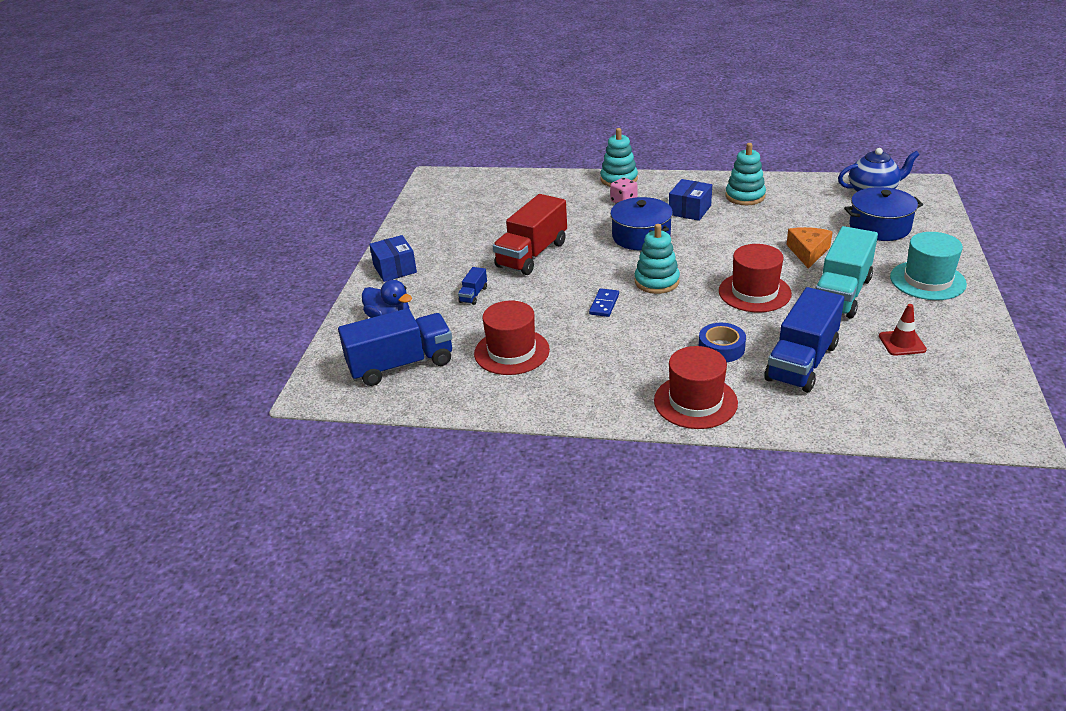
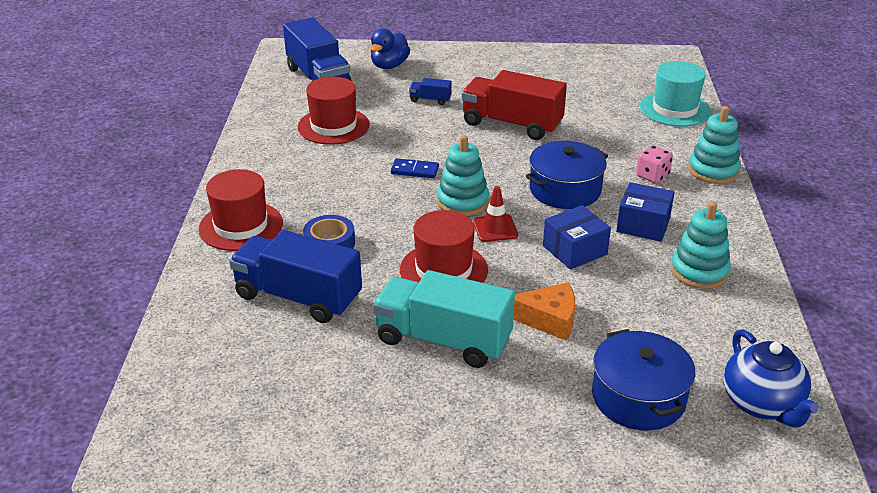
camera: 80 degrees right, 0 degrees up
(395, 269) = (474, 58): blue box -> blue box (574, 250)
(902, 343) = (330, 381): red traffic cone -> red traffic cone (495, 228)
(927, 280) = (484, 428): turquoise hat -> turquoise hat (675, 109)

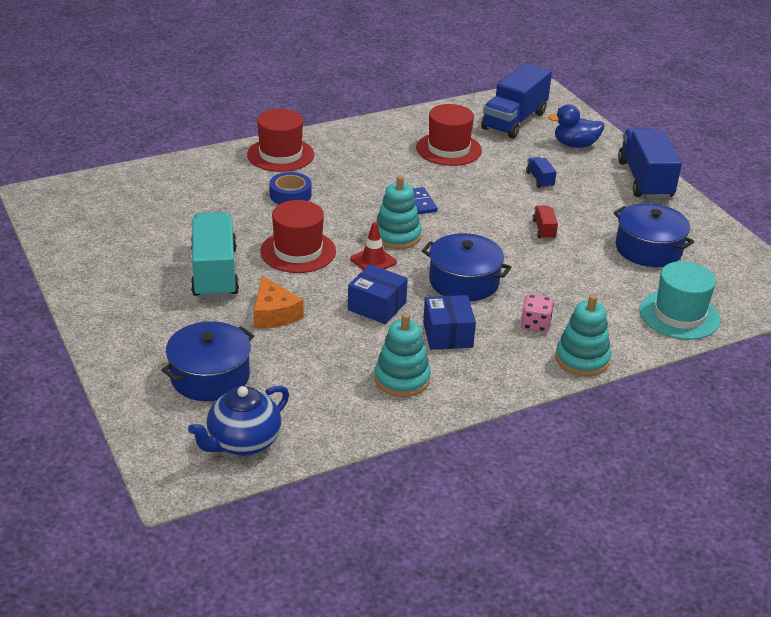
camera: 60 degrees right, 0 degrees up
(298, 297) = (218, 202): blue truck -> blue truck (645, 180)
(511, 124) = (544, 230): red truck -> red truck, size x0.43
(576, 90) = (648, 249): none -> blue pot

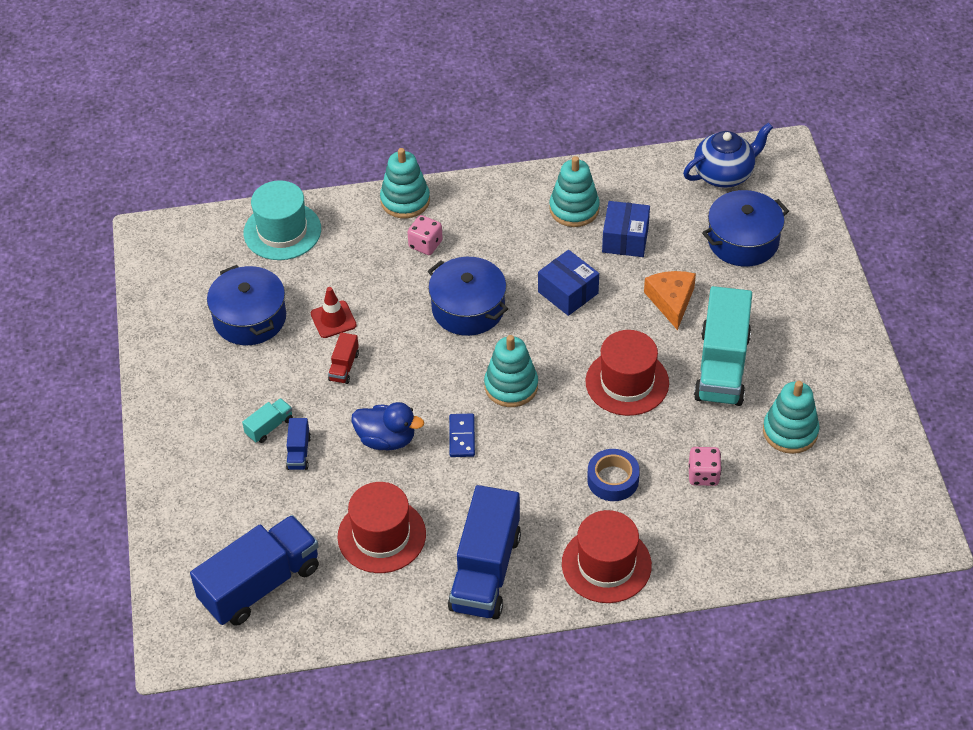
camera: 160 degrees left, 15 degrees up
(148, 239) = (790, 431): none -> turquoise stacking toy
(218, 206) = (703, 475): none -> pink dice
(373, 261) = (550, 354): red traffic cone -> red traffic cone (333, 319)
(448, 335) = (513, 247): blue box -> blue box (625, 239)
(573, 189) = (269, 427): none -> turquoise truck
(575, 145) = (211, 514): blue duck -> blue duck (386, 439)
(645, 180) = (172, 428): blue truck -> blue truck (485, 571)

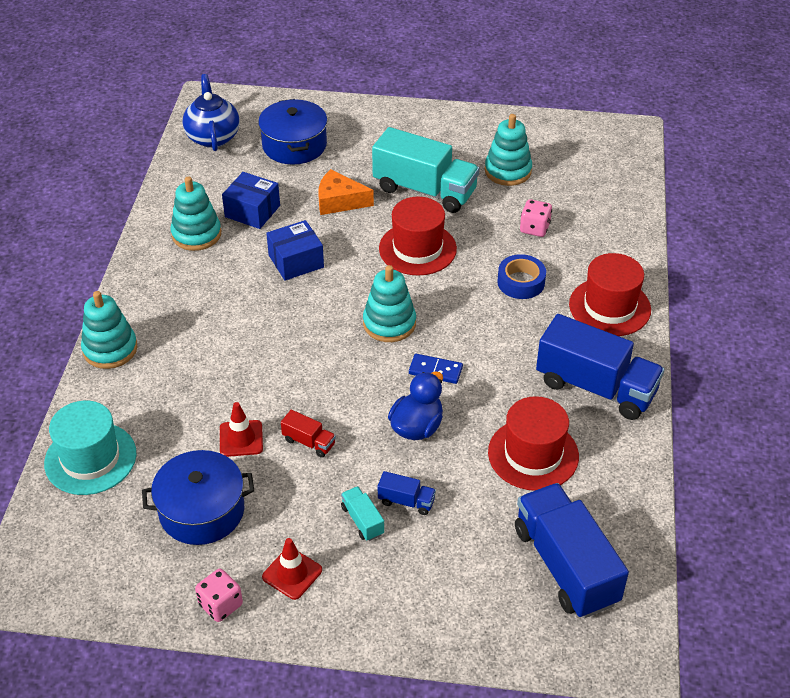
camera: 75 degrees left, 5 degrees down
(203, 395) = (292, 573): none -> red traffic cone
(425, 244) = (179, 346): pink dice -> pink dice (220, 605)
(468, 308) = (280, 332): blue pot -> none

